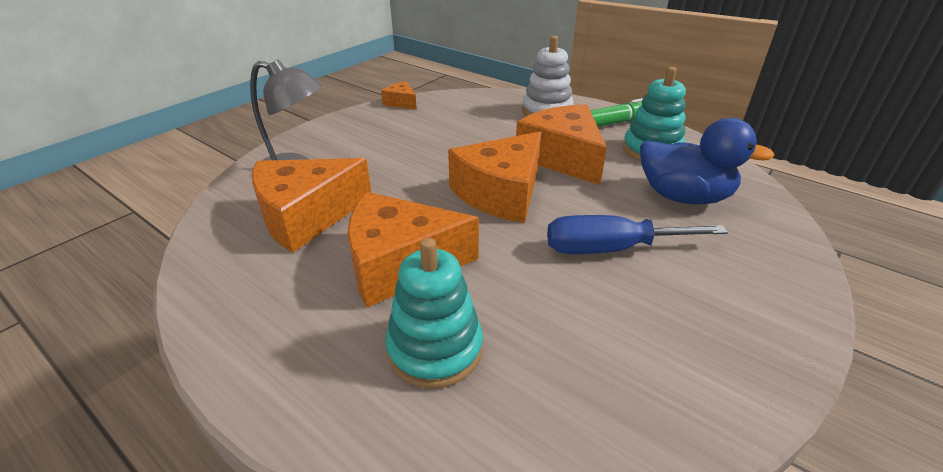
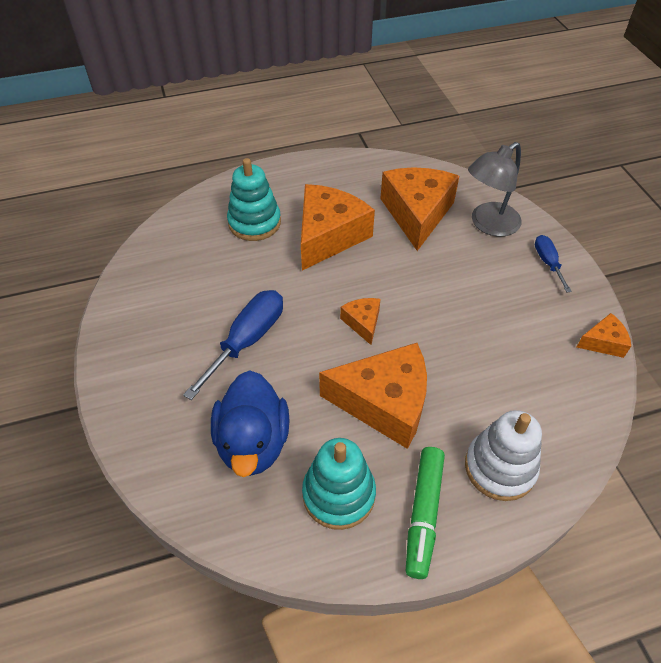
camera: 125 degrees right, 15 degrees up
(330, 134) = (547, 262): none -> blue screwdriver
(501, 193) = (363, 323): orange cheese -> orange cheese, size x0.48
(683, 197) = (253, 442): blue duck -> blue duck turned 60 degrees counterclockwise

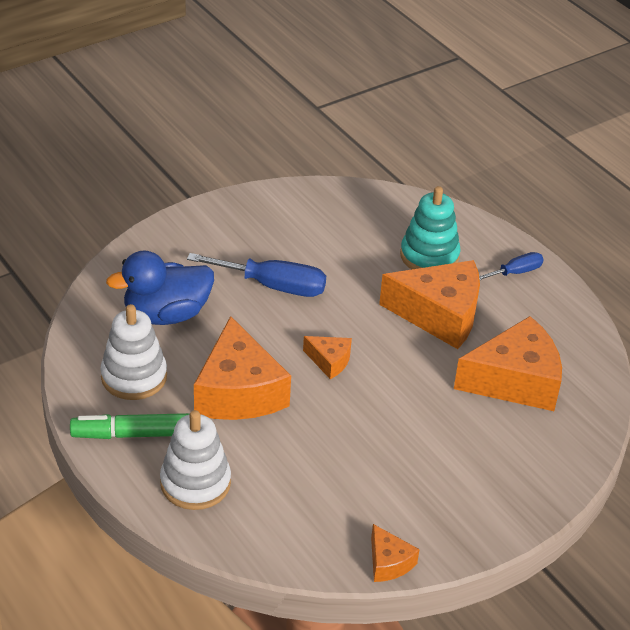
camera: 70 degrees right, 10 degrees down
(338, 494) = (134, 377): turquoise stacking toy -> white stacking toy
(363, 323) = (329, 361): orange cheese -> orange cheese turned 60 degrees clockwise
(488, 225) = (531, 447): grey lamp -> none
(547, 262) = (494, 507): blue screwdriver -> blue screwdriver (515, 272)

